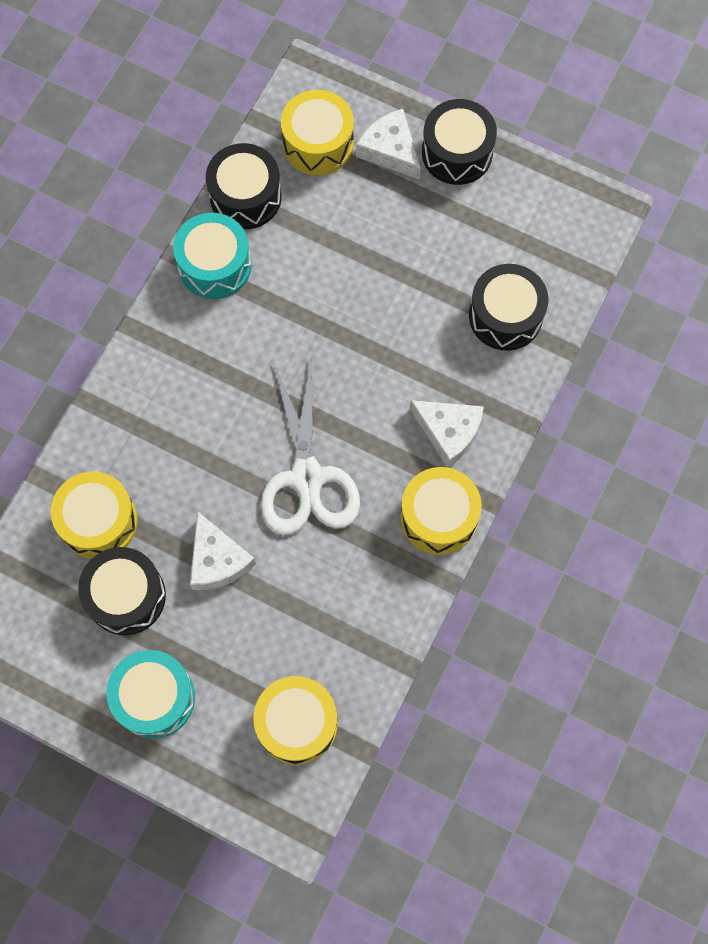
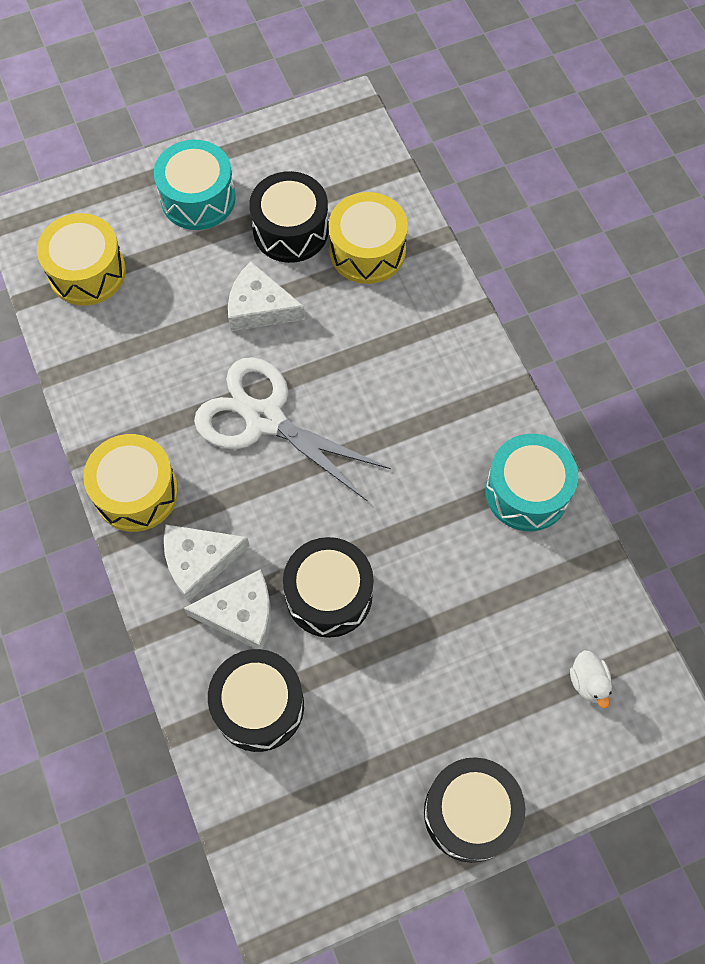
camera: 130 degrees right, 5 degrees down
(245, 197) = (579, 570): black drum -> black drum (329, 595)
(318, 143) = (588, 682): yellow drum -> white duck
(390, 150) = (526, 747): white cheese -> white cheese (241, 614)

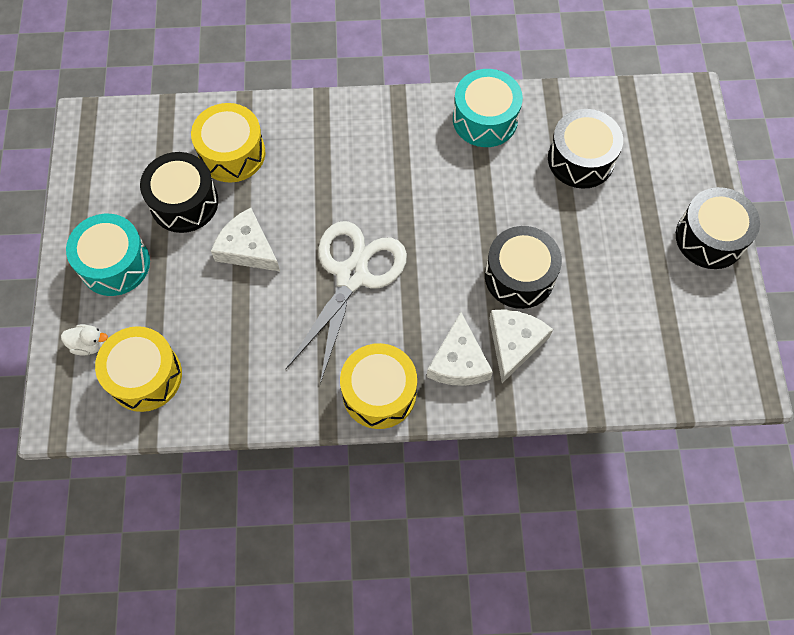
camera: 70 degrees left, 0 degrees up
(259, 307) = (247, 248): white cheese -> white cheese turned 90 degrees clockwise
(259, 706) = (592, 352): black drum -> black drum (581, 159)
(264, 419) = (352, 275): white scissors -> white scissors turned 150 degrees clockwise
(588, 682) = (639, 134): white duck -> white duck (89, 344)

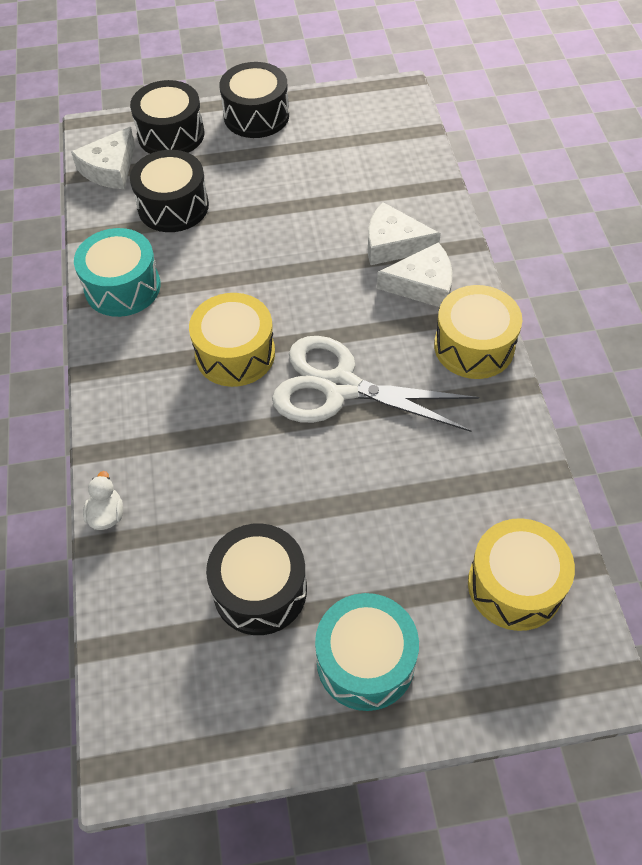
camera: 95 degrees left, 10 degrees down
(89, 344) = (489, 666): white duck -> white duck (107, 514)
(232, 153) = (179, 544): yellow drum -> yellow drum (235, 354)
(247, 248) = (319, 501): white cheese -> white cheese (110, 169)
(519, 276) = (317, 245): black drum -> black drum (171, 134)

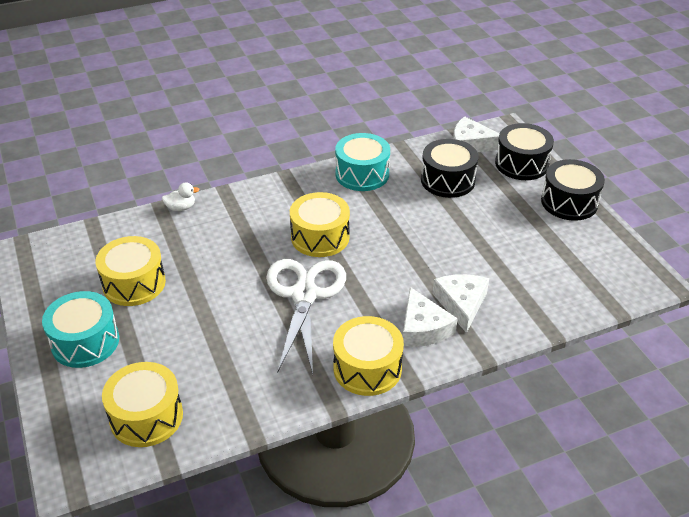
camera: 75 degrees right, 15 degrees down
(260, 590) = (134, 283): black drum -> yellow drum

